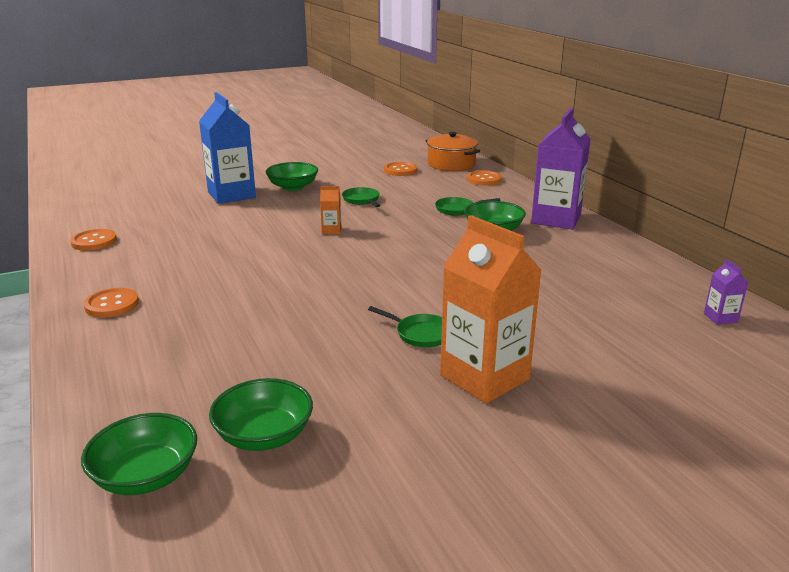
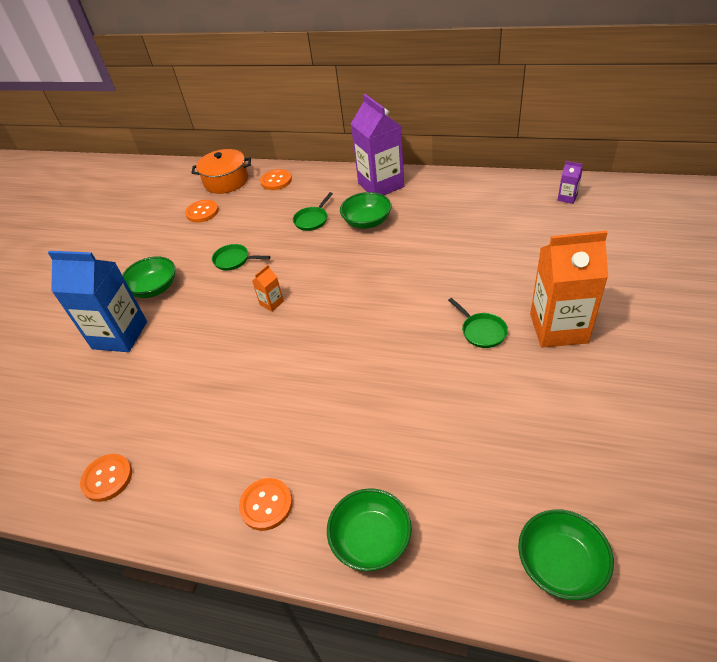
camera: 45 degrees left, 20 degrees up
(264, 435) = (552, 473): green bowl -> green bowl (371, 539)
(420, 334) = (481, 331): green pan -> green pan turned 75 degrees clockwise

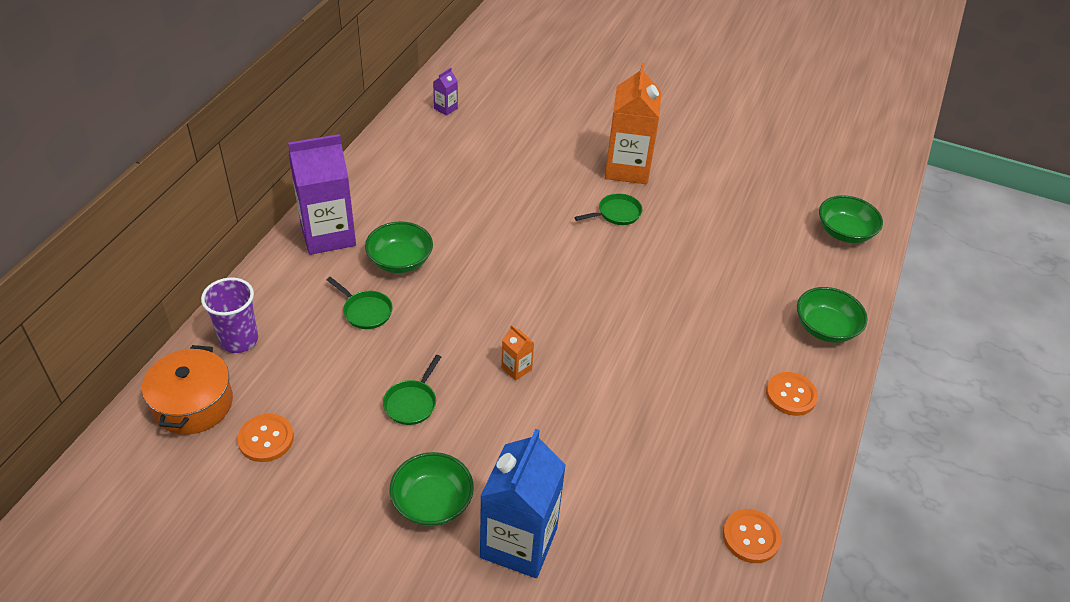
camera: 90 degrees left, 0 degrees up
(276, 181) = (239, 340): orange button -> purple cup

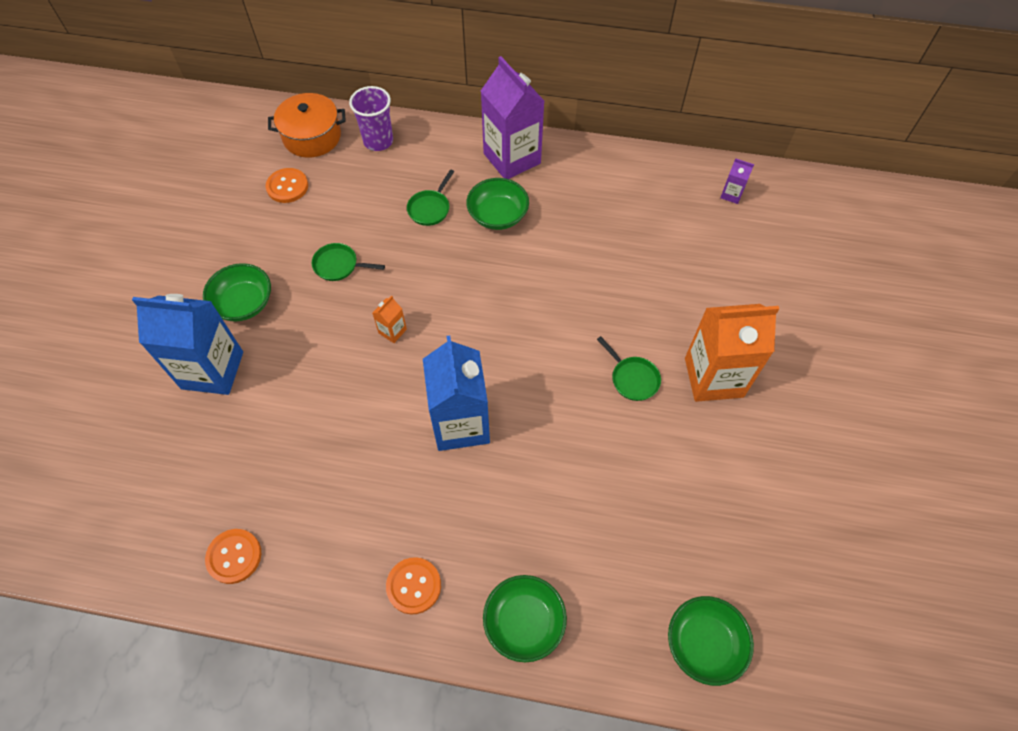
camera: 80 degrees right, 15 degrees up
(636, 334) = (460, 424): none -> blue carton

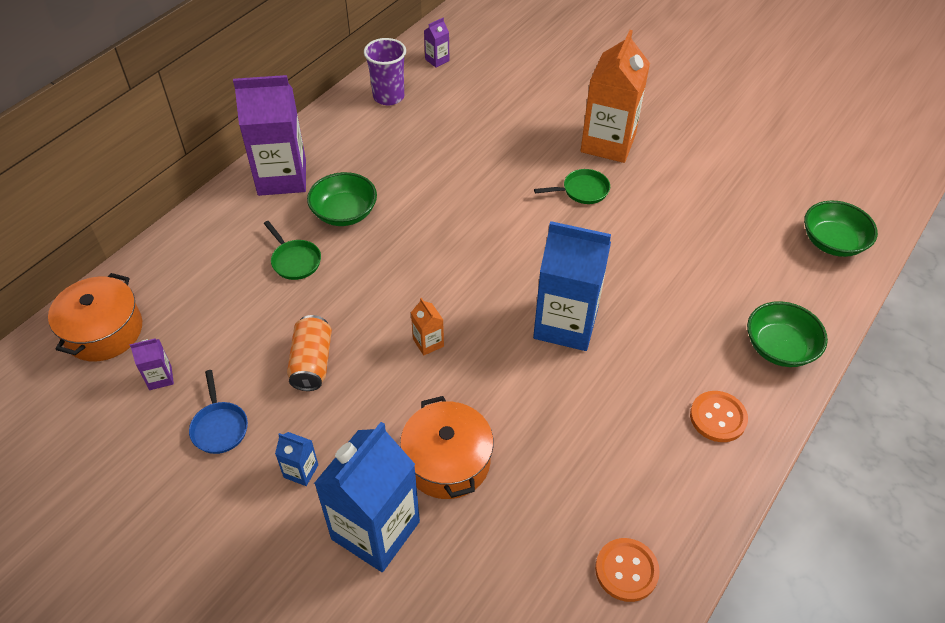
camera: 65 degrees left, 10 degrees down
(244, 303) = (301, 471): green bowl -> blue carton
(261, 239) = (219, 427): none -> blue pan
(286, 391) = (447, 461): none -> orange pot
(287, 186) = (160, 378): orange button -> purple carton
(339, 265) = (312, 363): green pan -> orange can
(378, 141) = (165, 273): purple cup -> purple cup (388, 97)

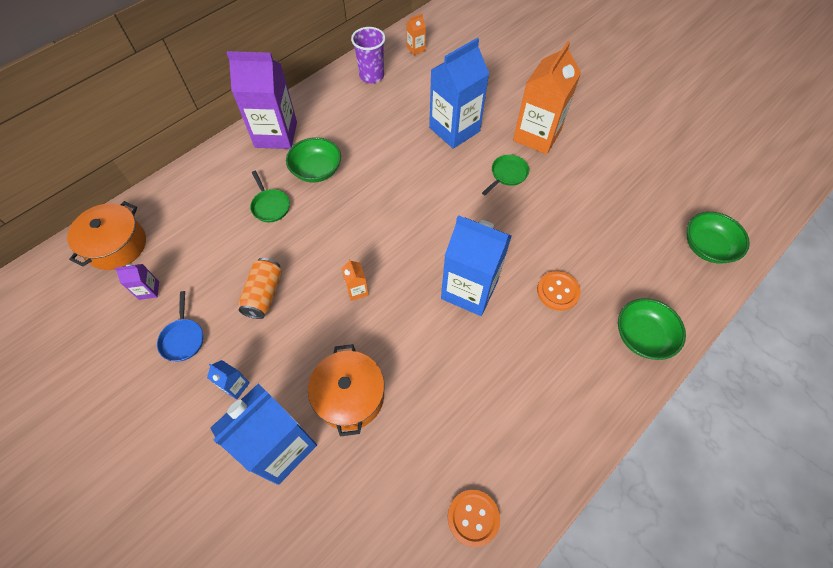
camera: 10 degrees right, 10 degrees up
(437, 60) = (416, 49): purple carton -> orange carton
(506, 147) = (454, 129): none -> blue carton
(582, 190) = (507, 174): green pan -> green pan turned 45 degrees counterclockwise
(718, 417) = (577, 392): orange button -> orange button (558, 291)

